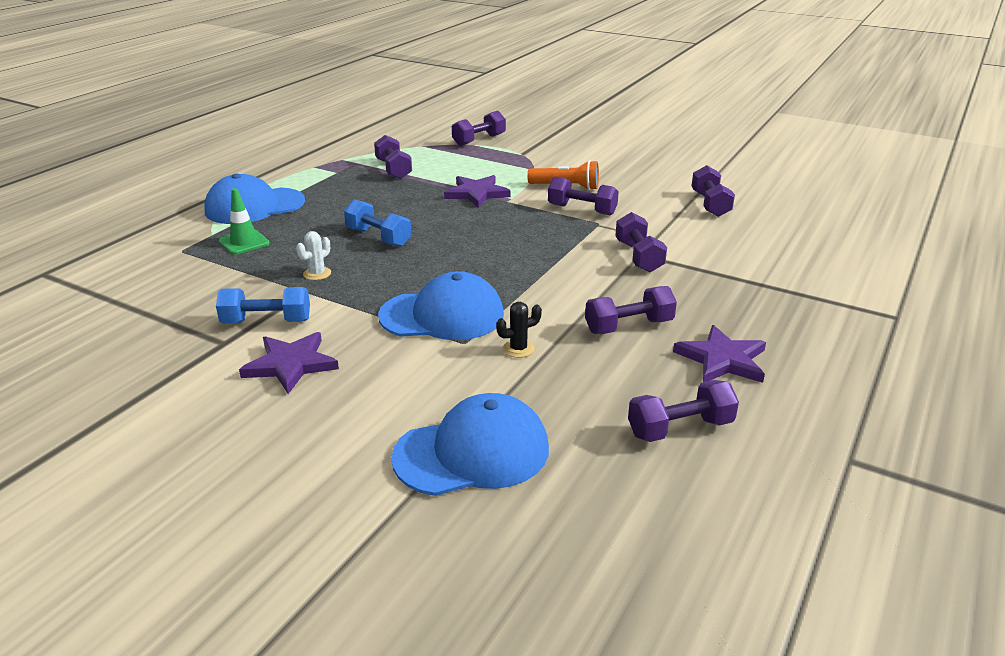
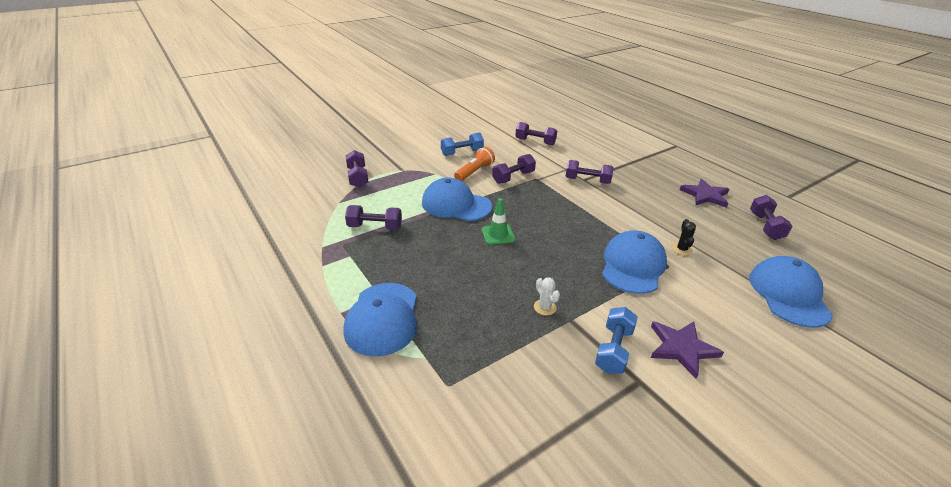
camera: 65 degrees left, 5 degrees up
(244, 242) = (459, 338): green traffic cone -> green traffic cone (498, 235)
(378, 237) = (499, 264): blue dumbbell -> blue dumbbell (462, 152)
(476, 193) = (456, 204): purple star -> blue cap
(629, 326) = (666, 208): purple dumbbell -> none

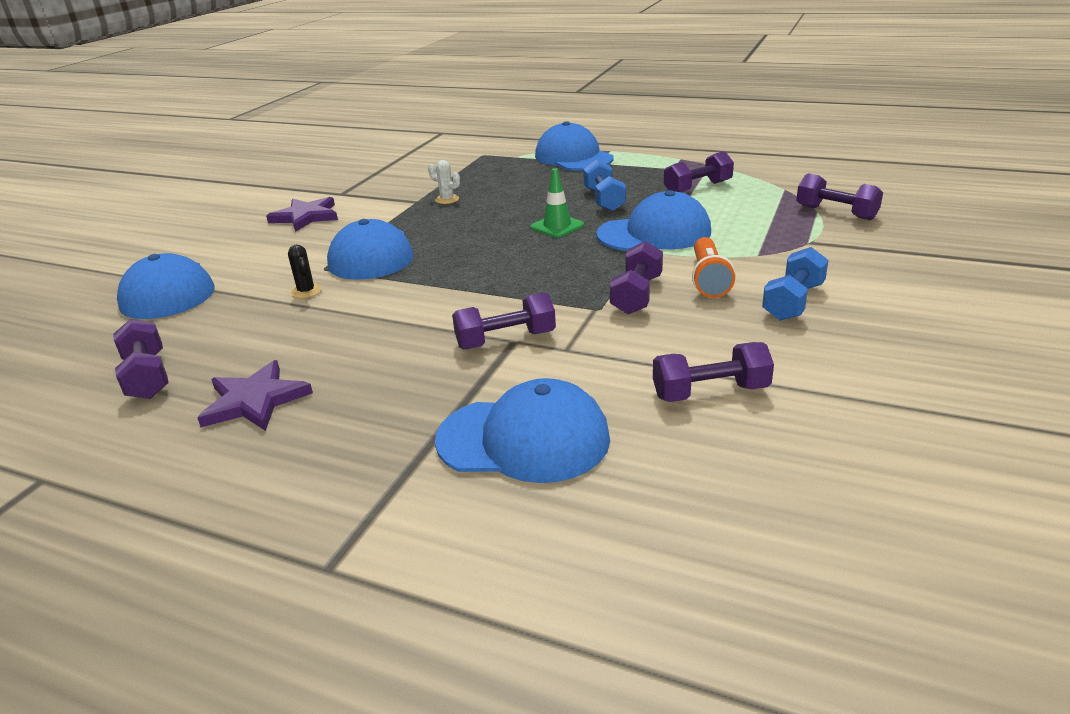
camera: 150 degrees right, 5 degrees down
(605, 151) = (524, 439): none -> blue cap
(613, 350) = (368, 199): blue dumbbell -> blue dumbbell (604, 200)

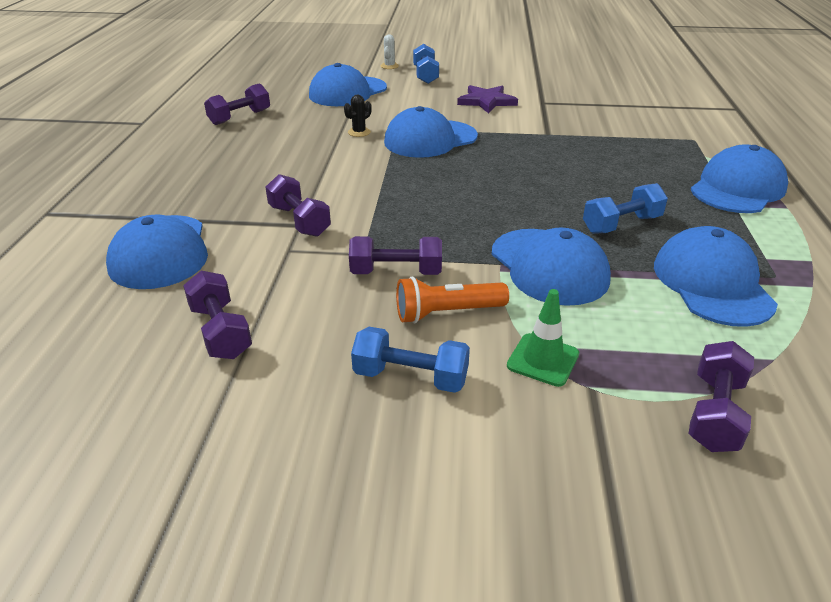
camera: 70 degrees right, 5 degrees up
(183, 239) = (425, 75): none -> blue dumbbell
(255, 400) = (213, 153): purple star -> none
(447, 199) = (561, 146): white cactus -> white cactus (389, 66)
(557, 226) = (533, 208): green traffic cone -> green traffic cone (543, 360)
(697, 188) = (712, 283): purple dumbbell -> blue cap

